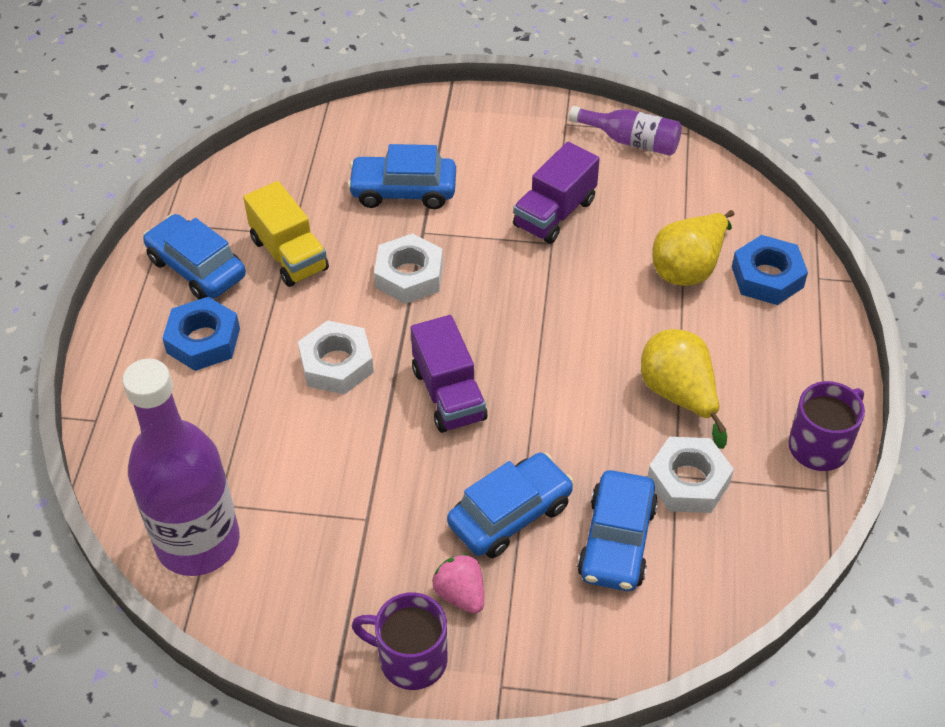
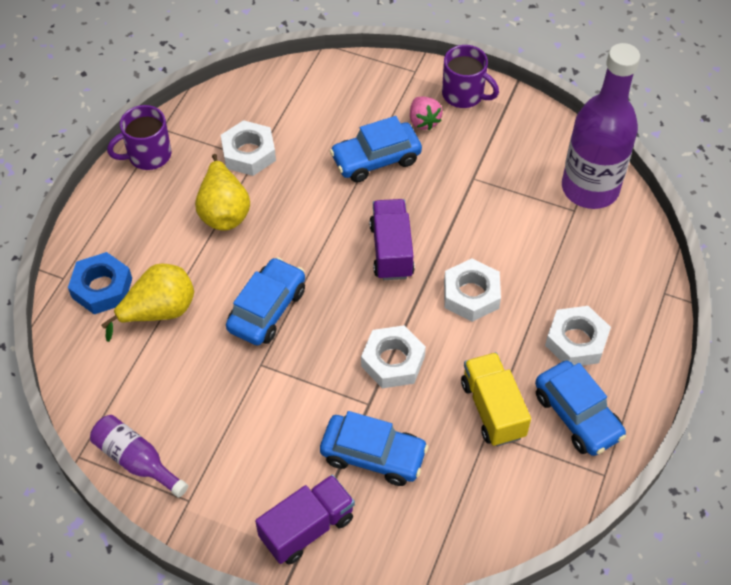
camera: 165 degrees left, 5 degrees up
(203, 340) = (576, 341): blue nut -> white nut
(555, 213) = (245, 394): purple truck -> purple truck (307, 528)
(617, 541) = (313, 129): blue car -> blue car (267, 309)

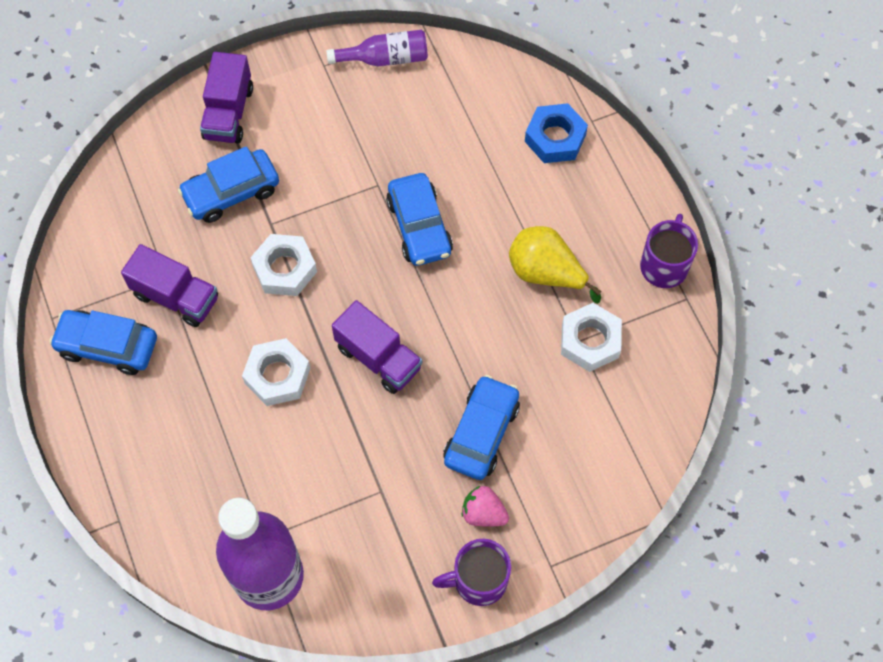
camera: 135 degrees right, 10 degrees up
(159, 312) = (493, 157): yellow pear -> none
(492, 409) = (176, 296): yellow truck -> purple truck
(576, 341) = (158, 408): white nut -> none

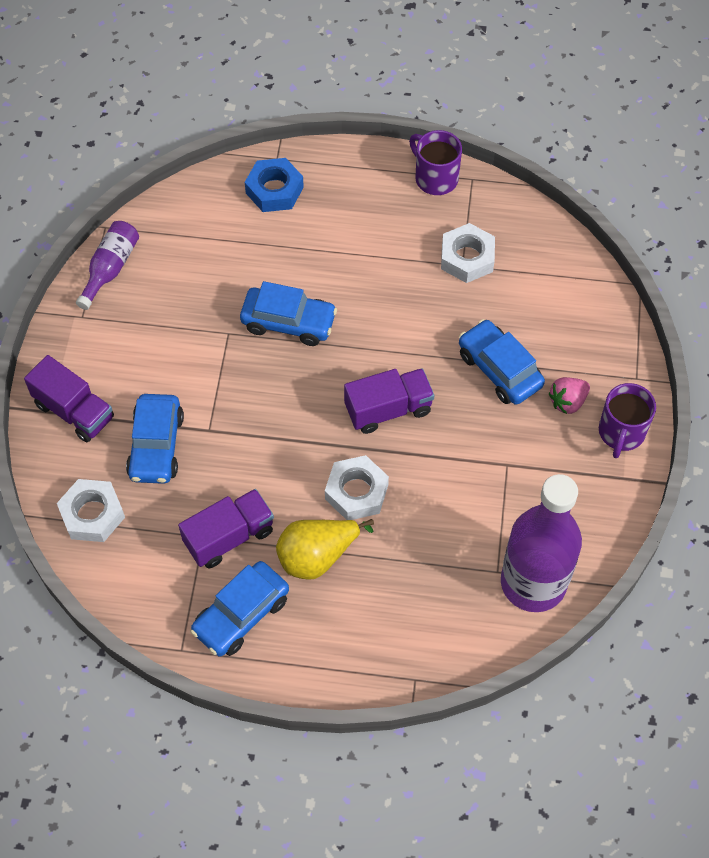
camera: 60 degrees left, 5 degrees down
(285, 269) = (260, 439): white nut -> white nut (92, 514)
(546, 273) = (390, 257): yellow pear -> yellow pear (317, 556)

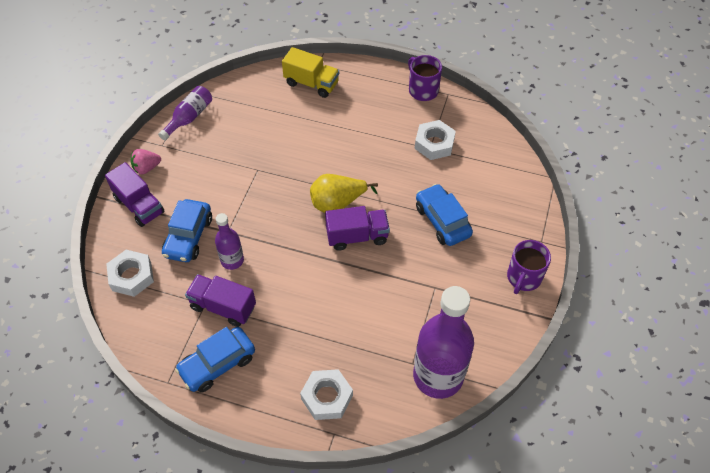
camera: 10 degrees right, 5 degrees down
(225, 470) = (232, 260): none -> purple bottle
(229, 537) = (223, 307): purple truck -> purple truck turned 135 degrees counterclockwise
(274, 190) = (311, 83): blue nut -> yellow truck
(288, 322) = (300, 168): blue car -> none
(317, 556) = (283, 330): yellow pear -> yellow pear (338, 203)
(356, 492) = (321, 290): white nut -> white nut (327, 397)
(567, 402) = (488, 250): pink strawberry -> pink strawberry (146, 168)

